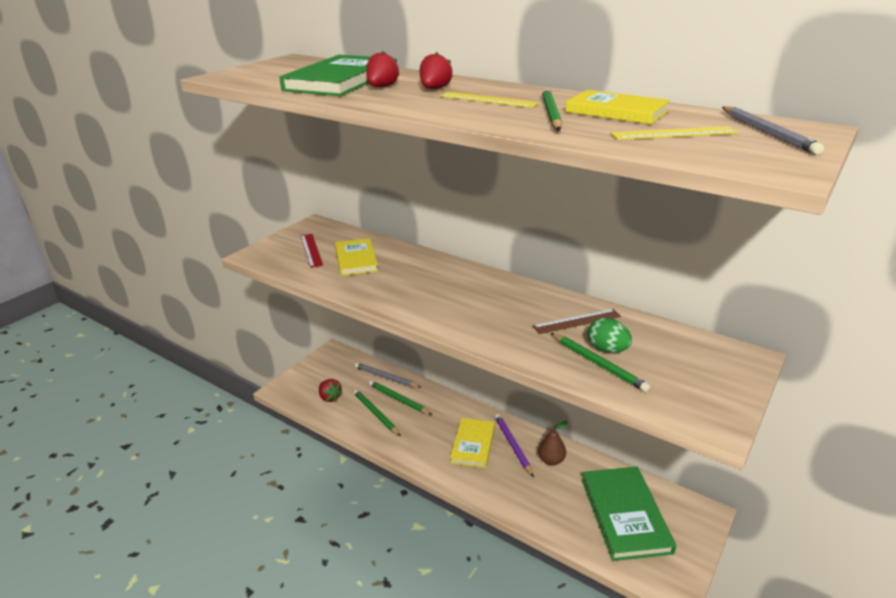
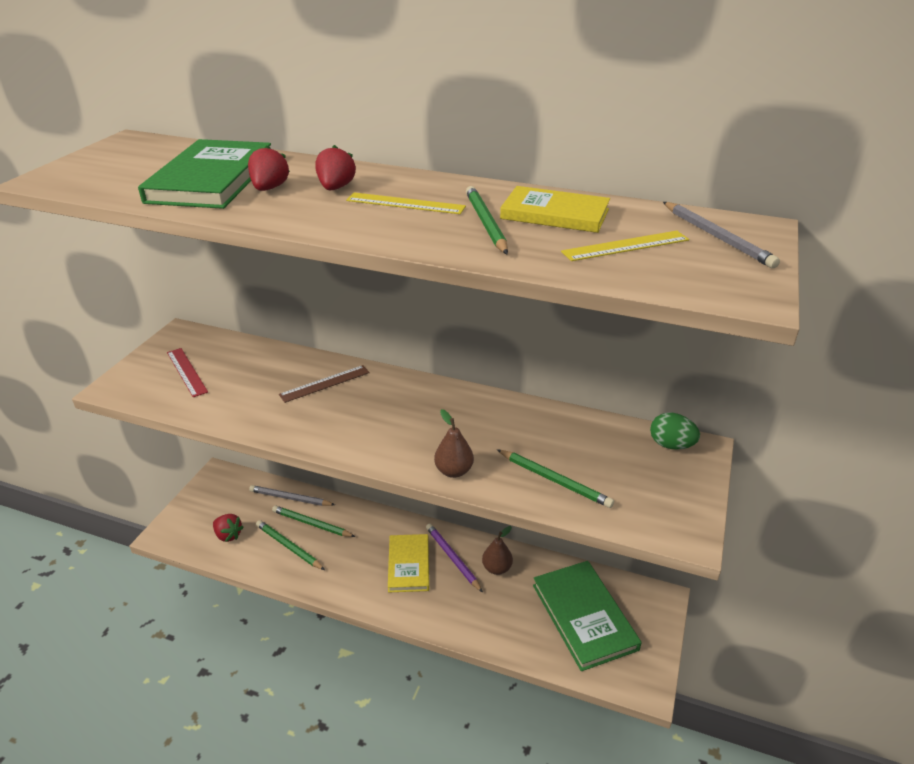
camera: 15 degrees left, 5 degrees up
(356, 259) = (247, 379): yellow book -> none
(508, 345) = (454, 471): none -> brown pear
(577, 321) = (520, 429): brown ruler -> brown ruler (325, 383)
(607, 349) = (560, 461): green egg -> green egg (671, 445)

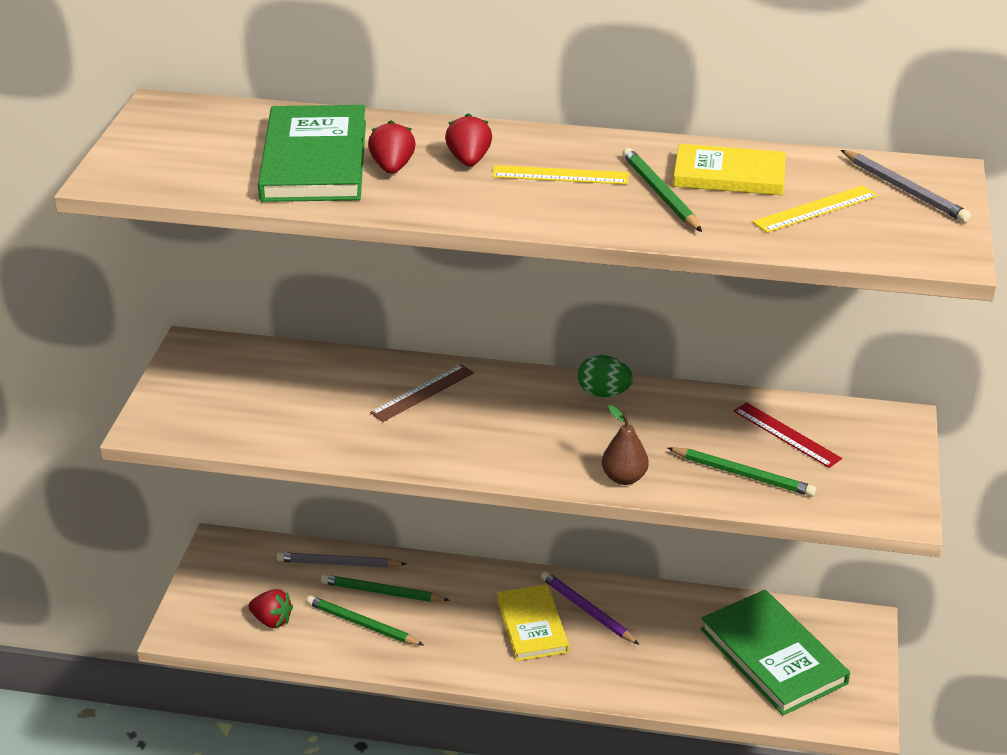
camera: 10 degrees left, 0 degrees up
(186, 372) = (233, 397): red ruler -> red ruler (786, 435)
(497, 568) = (648, 615): brown pear -> none
(671, 445) = (866, 421): green egg -> green egg (603, 393)

